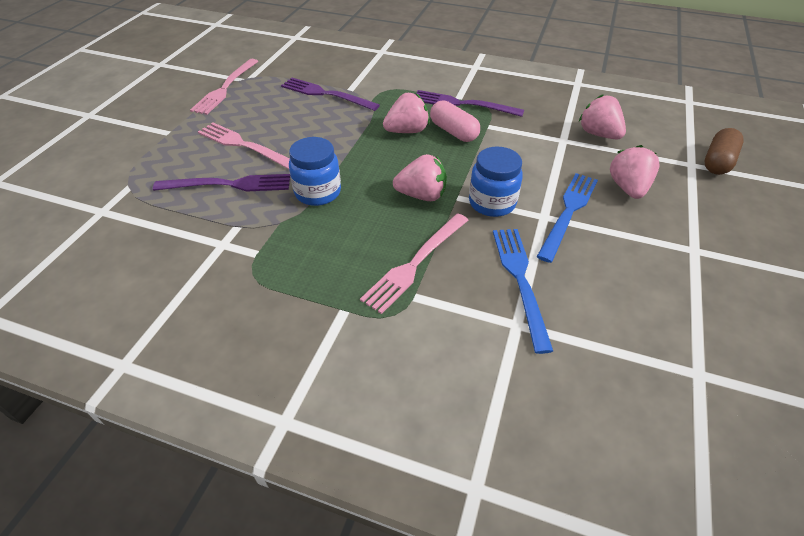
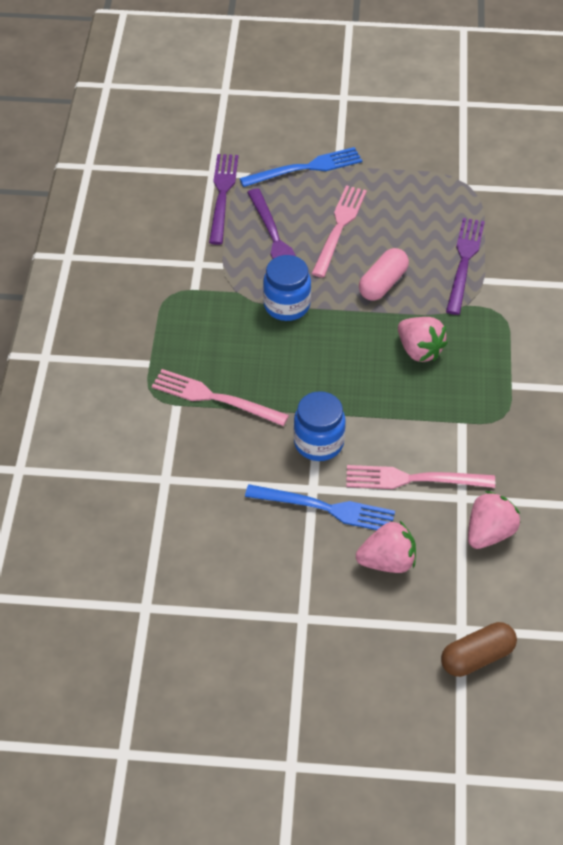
camera: 75 degrees right, 5 degrees up
(225, 88) = (437, 175): pink fork -> pink fork (413, 479)
(422, 195) = (310, 385): pink strawberry -> none
(453, 132) = (435, 392): pink capsule -> pink capsule (383, 283)
(462, 104) = (499, 391): purple fork -> purple fork (222, 195)
(520, 280) = (216, 476): blue fork -> blue fork (306, 168)
(718, 162) = (477, 657): brown capsule -> brown capsule turned 45 degrees counterclockwise

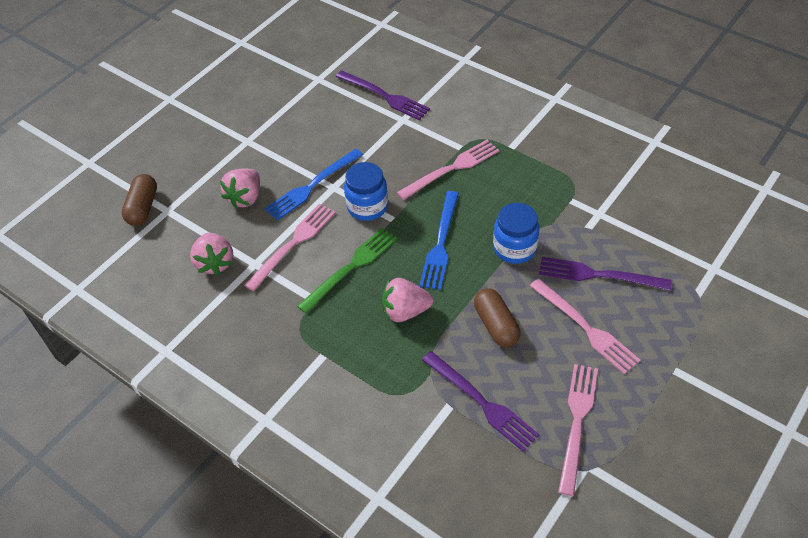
camera: 125 degrees right, 0 degrees up
(222, 195) = (678, 263): purple fork -> purple fork (384, 96)
(306, 168) = (684, 341): blue fork -> blue fork (440, 243)
(383, 283) = (496, 325): pink capsule -> brown capsule
(404, 415) = (351, 268): none -> green fork
(432, 202) = (577, 422): none -> pink fork

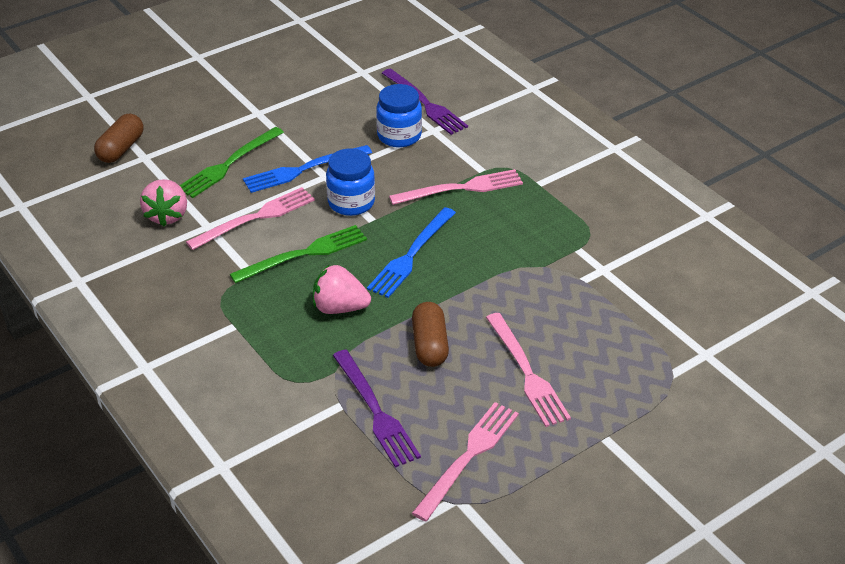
camera: 15 degrees right, 10 degrees down
(245, 198) = (228, 164): pink strawberry -> green fork
(514, 248) = (489, 279): blue jar -> blue jar (399, 136)
(598, 275) = (568, 327): purple fork -> none

